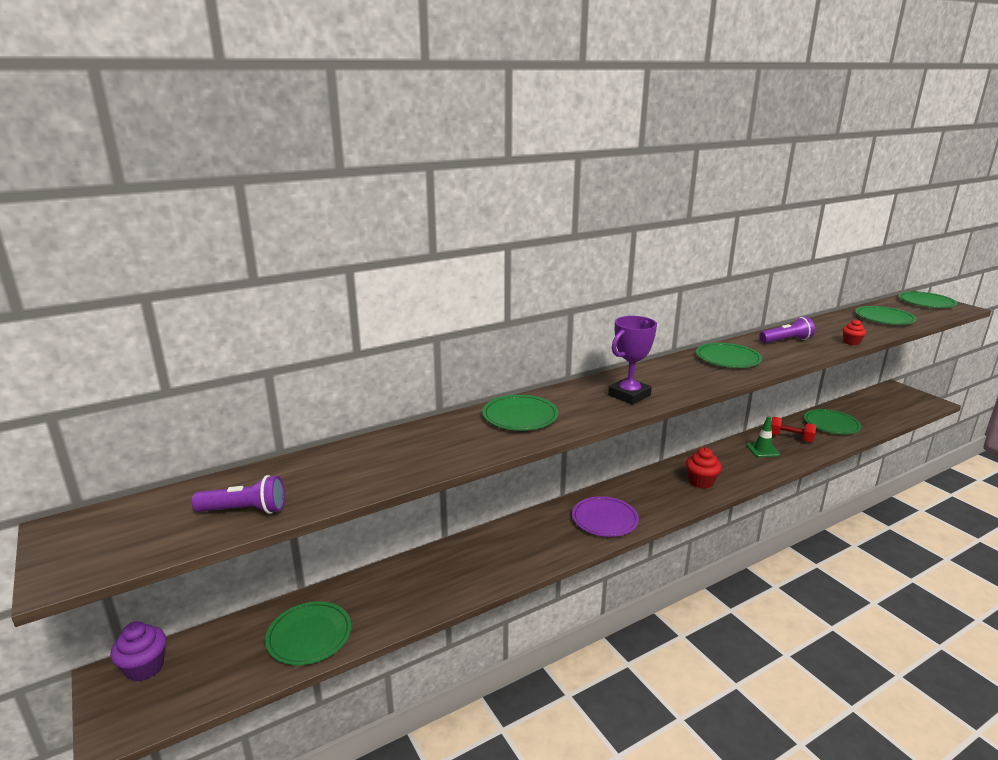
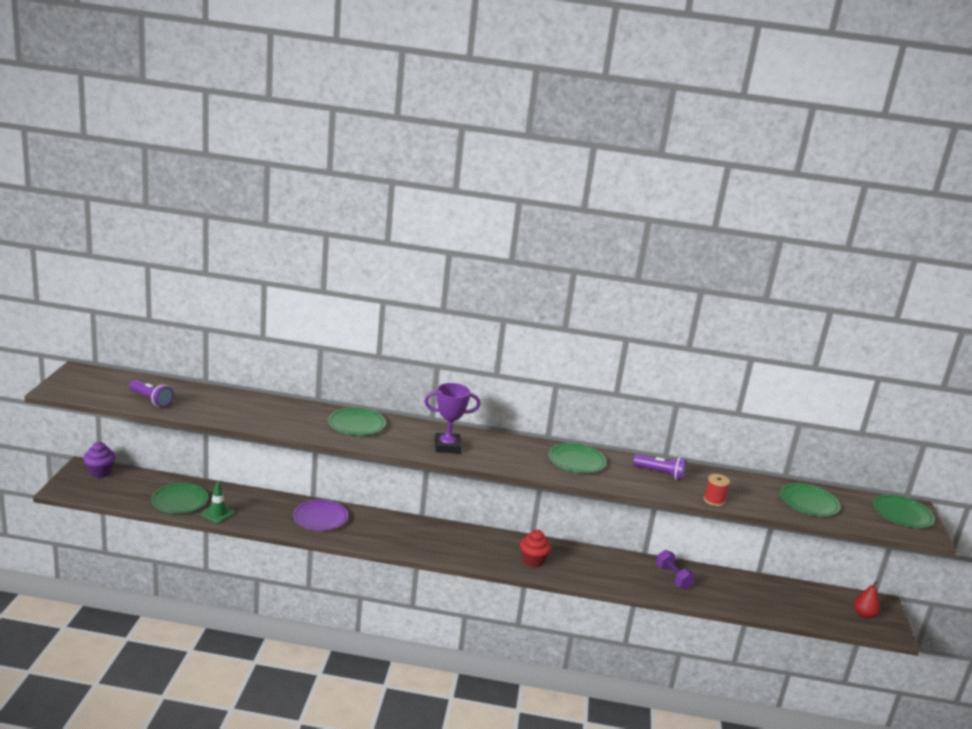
camera: 35 degrees right, 0 degrees up
(604, 519) = (422, 542): purple plate -> purple plate (320, 517)
(762, 450) = (629, 571): green traffic cone -> green traffic cone (217, 513)
(790, 438) = (673, 577): red dumbbell -> purple dumbbell
(831, 424) = (736, 590): green plate -> none
(851, 342) = (714, 500): red cupcake -> red spool
(904, 400) = (863, 615): none -> red pear

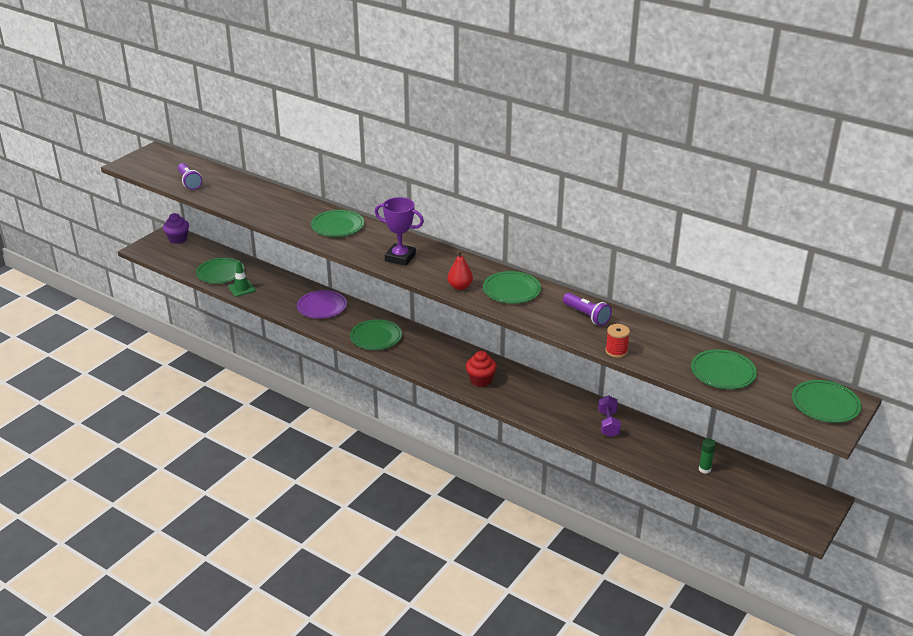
camera: 30 degrees right, 10 degrees up
(400, 538) = (376, 337): none -> green plate
(779, 600) = (704, 469): none -> green glue stick
(863, 615) = (790, 505): red pear -> red pear (460, 287)

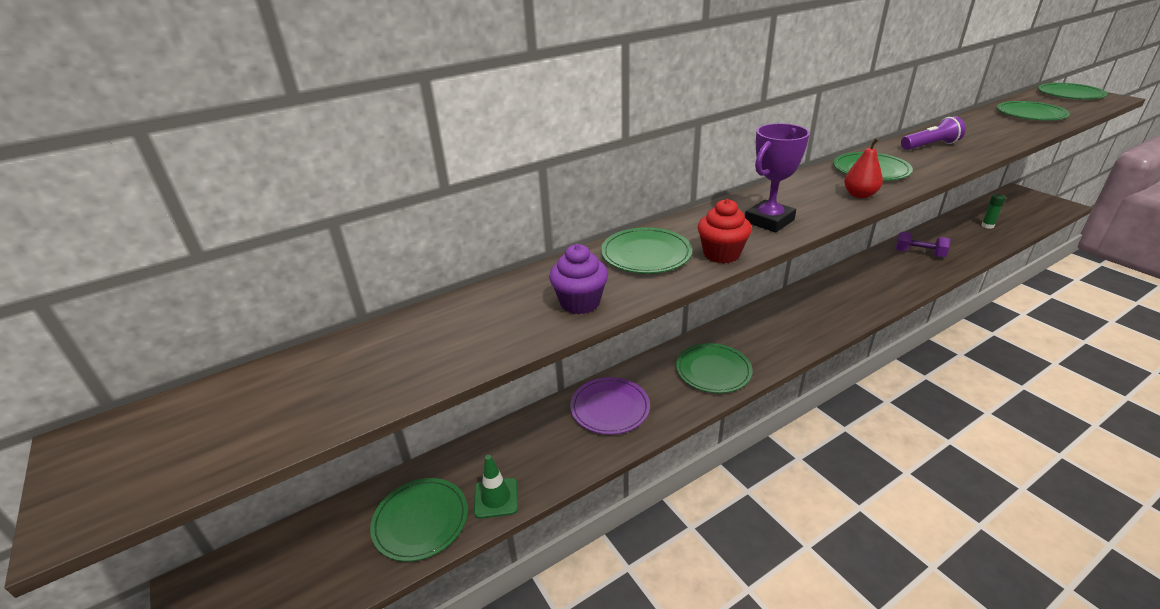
camera: 65 degrees left, 0 degrees up
(178, 239) = (234, 573): purple cupcake -> purple cupcake (580, 303)
(189, 182) = (321, 402): purple flashlight -> none
(480, 380) = (832, 309): red cupcake -> red cupcake (721, 254)
(616, 351) = (1005, 144): red spool -> none

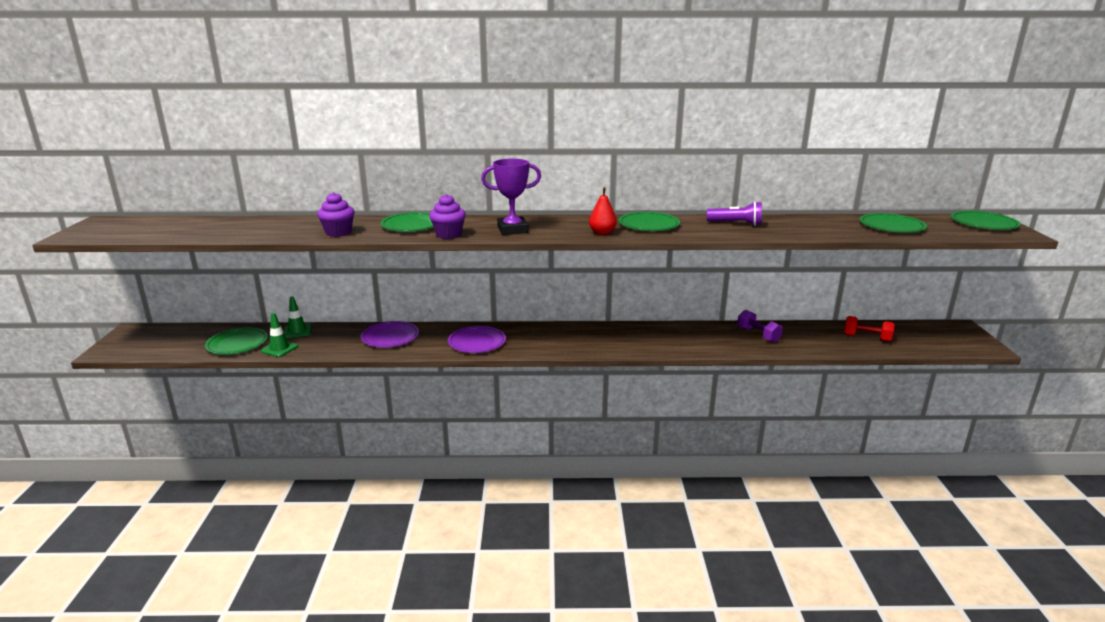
camera: 30 degrees right, 10 degrees down
(477, 455) = (297, 331): none -> green traffic cone
(713, 370) = (477, 342): green plate -> purple plate
(721, 254) = (448, 235): red cupcake -> purple cupcake
(987, 226) = (866, 338): green glue stick -> red dumbbell

